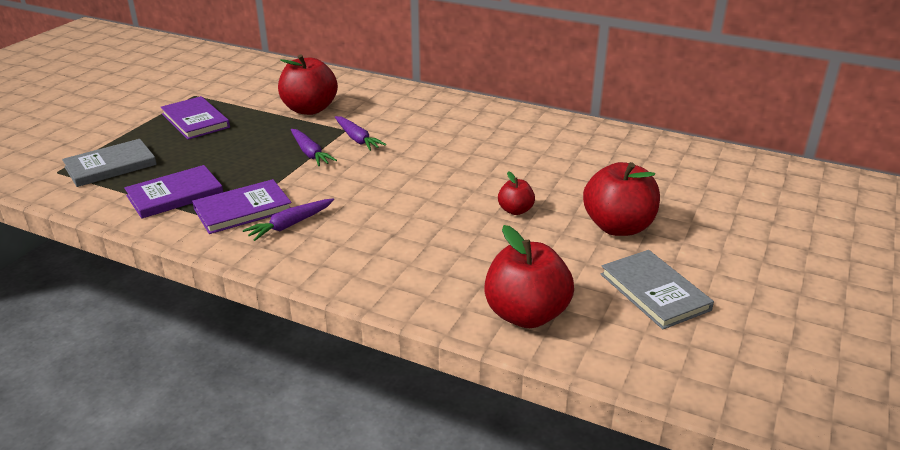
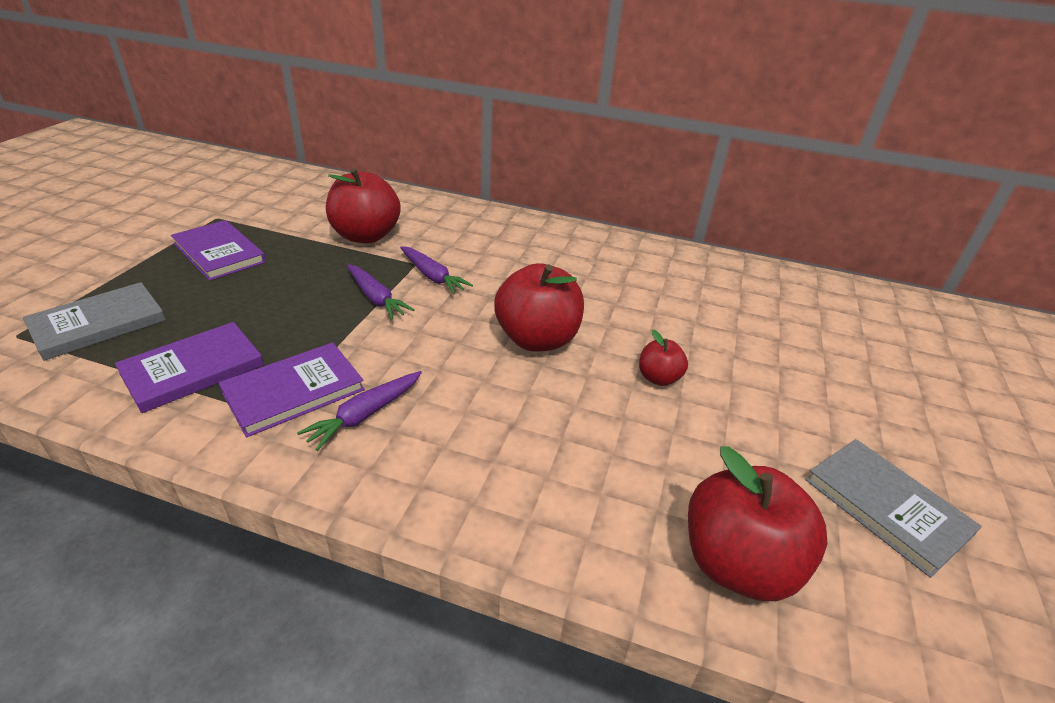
camera: 10 degrees left, 5 degrees up
(618, 227) = (792, 399): red apple -> red apple (537, 339)

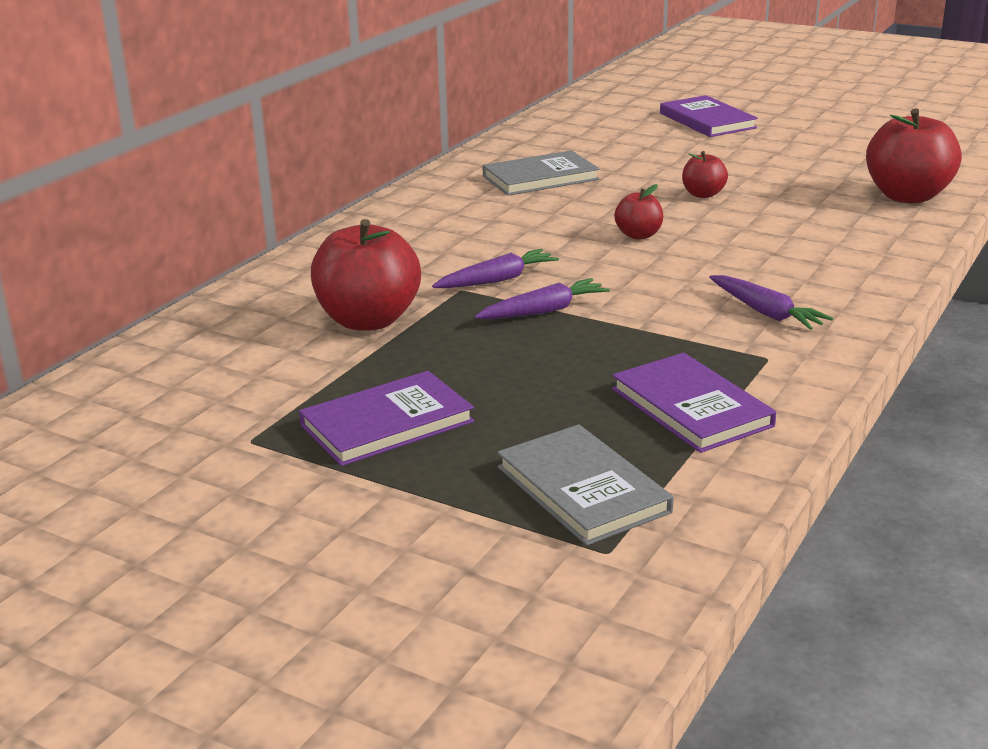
camera: 75 degrees left, 10 degrees down
(294, 391) = (730, 348): purple book -> purple book (707, 121)
(537, 339) = (638, 235): red apple -> red apple, size x0.51
(886, 507) = (845, 151): grey book -> grey book (540, 178)

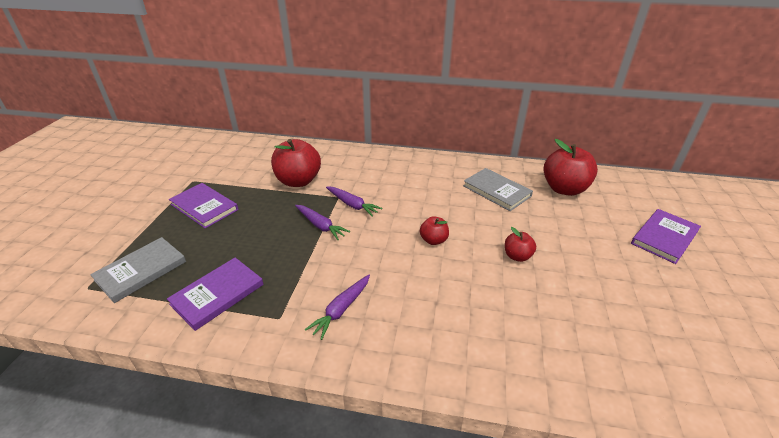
camera: 70 degrees right, 10 degrees up
(907, 196) = (599, 372): red apple -> red apple (564, 189)

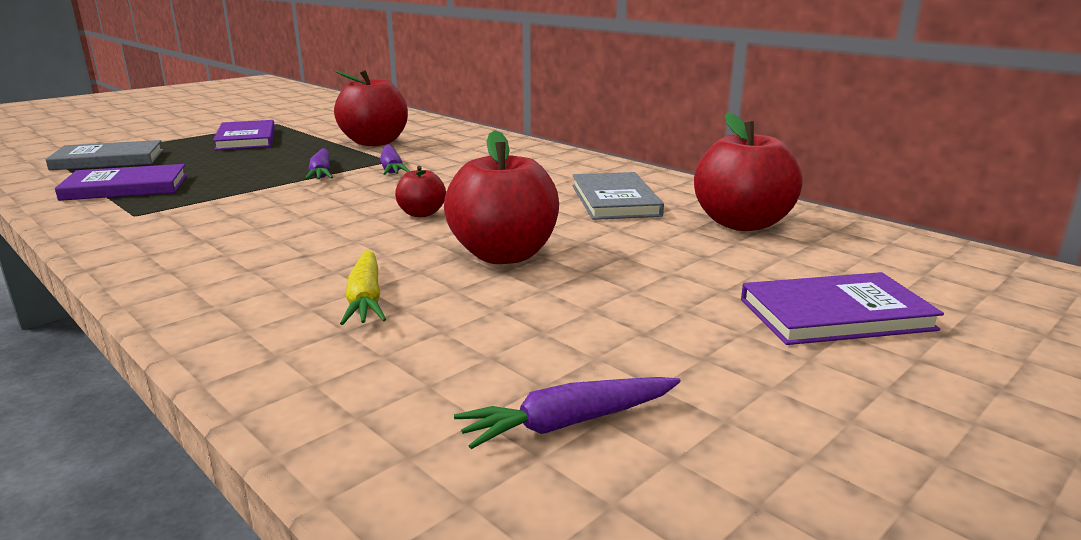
camera: 35 degrees right, 15 degrees down
(341, 309) = (198, 227): purple carrot -> purple carrot (569, 423)
(515, 319) = (365, 298): none -> yellow carrot
(517, 256) = (503, 255): red apple -> red apple, size x1.96

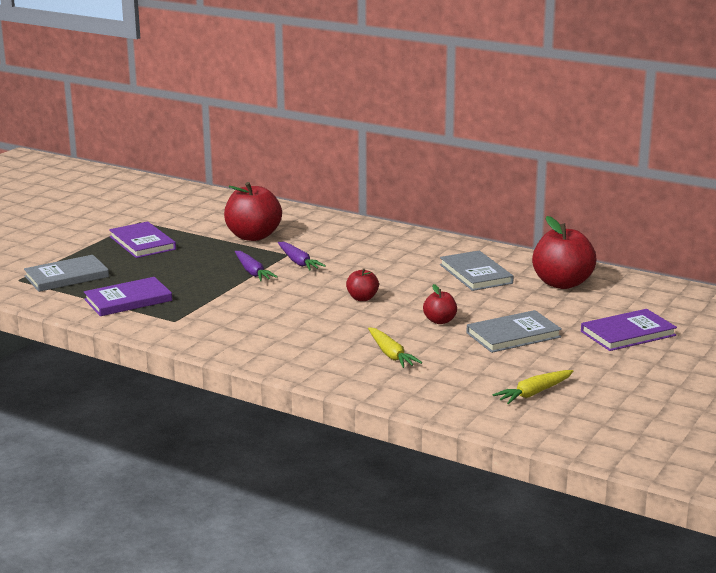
camera: 15 degrees left, 0 degrees up
(503, 255) = (440, 321): red apple -> red apple, size x0.51
(569, 423) = (534, 393): purple carrot -> yellow carrot
(610, 291) = (513, 335): none -> grey book

